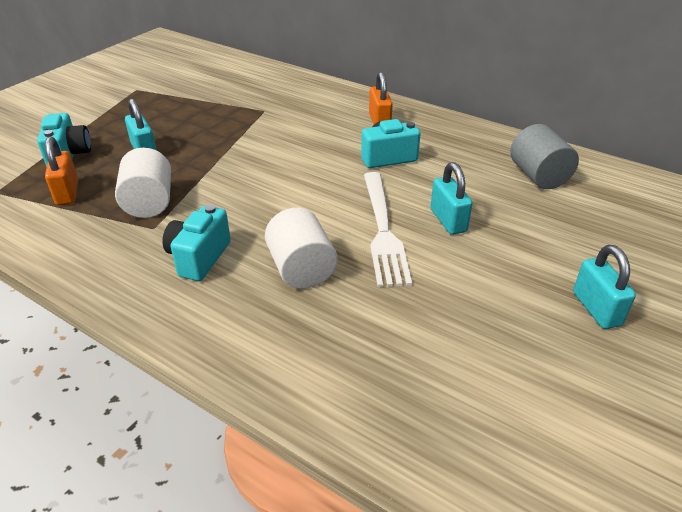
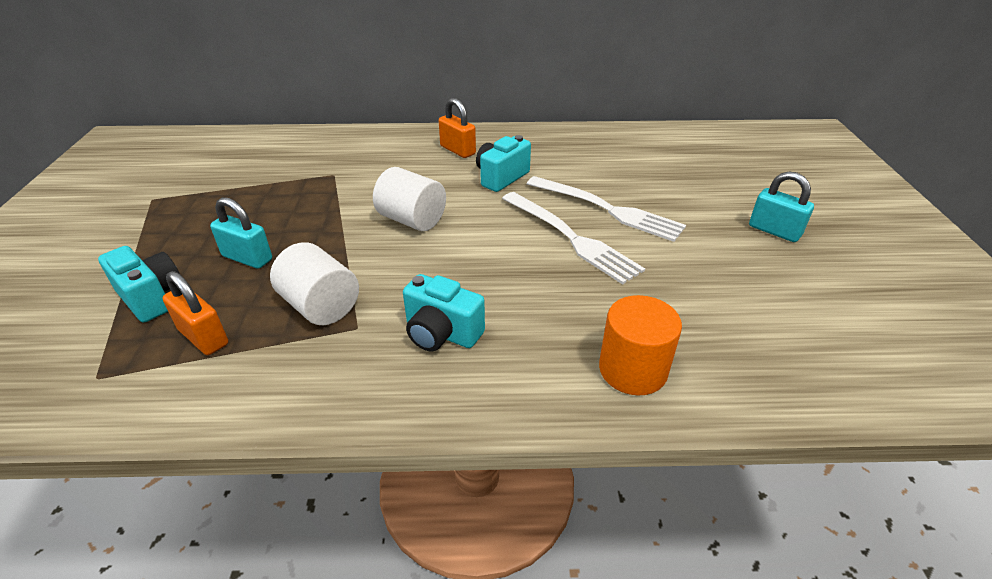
camera: 35 degrees left, 0 degrees up
(199, 258) = (441, 333): turquoise camera -> turquoise camera turned 45 degrees counterclockwise
(298, 355) = (632, 369): none -> orange cylinder
(301, 269) = (546, 299): white cylinder -> white cylinder (412, 220)
(448, 220) = (609, 210): turquoise padlock -> white fork
(538, 176) = (629, 152): grey cylinder -> none

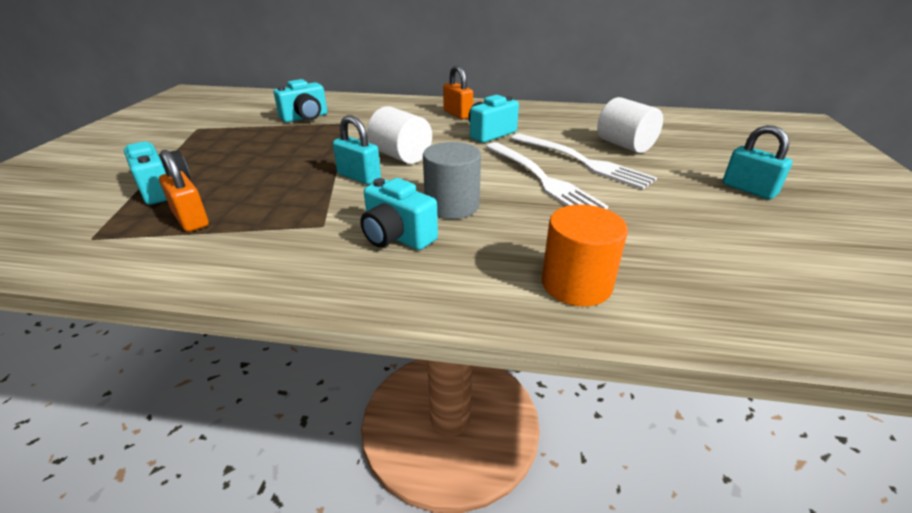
camera: 10 degrees right, 5 degrees down
(247, 258) = (252, 170): turquoise padlock -> turquoise padlock (359, 177)
(281, 170) = (305, 118): none -> turquoise camera
(321, 306) = (298, 207): white cylinder -> white cylinder (624, 145)
(487, 284) = (452, 205): none -> grey cylinder

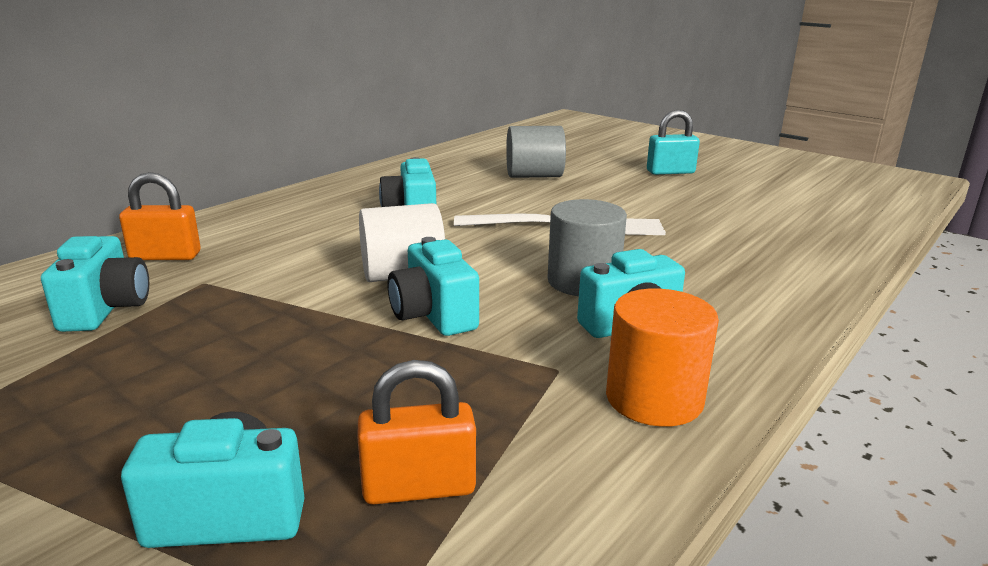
camera: 60 degrees left, 10 degrees down
(359, 177) = (433, 315): turquoise padlock -> turquoise camera
(458, 114) = (314, 212): orange padlock -> orange padlock (165, 256)
(576, 284) = (782, 272): orange cylinder -> orange cylinder (654, 398)
(583, 162) = (550, 200): white fork -> none
(624, 145) = (534, 176): white cylinder -> grey cylinder

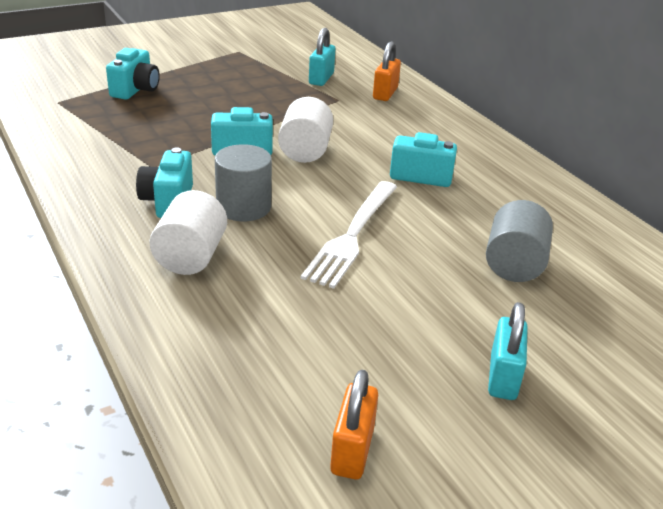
camera: 110 degrees right, 10 degrees up
(105, 309) = (321, 79): turquoise camera -> turquoise padlock
(419, 487) = (109, 119): orange padlock -> orange padlock (352, 450)
(654, 398) = (100, 182): orange cylinder -> none
(712, 286) = (190, 256): none -> white cylinder

